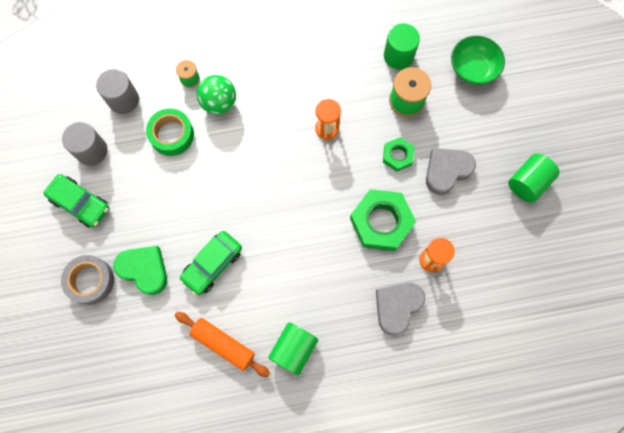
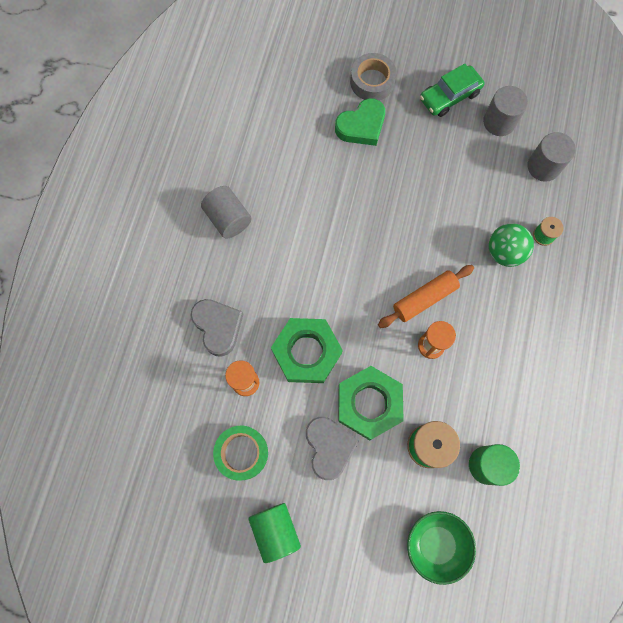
camera: 115 degrees right, 0 degrees up
(172, 135) = (486, 196): green tape -> green tape (242, 453)
(212, 264) = (339, 182): green car -> none
(223, 344) = (263, 164): orange rolling pin -> orange rolling pin (424, 299)
(293, 349) = (228, 219): green cylinder -> grey cylinder
(397, 156) = (369, 404): green nut -> green nut, size x1.85

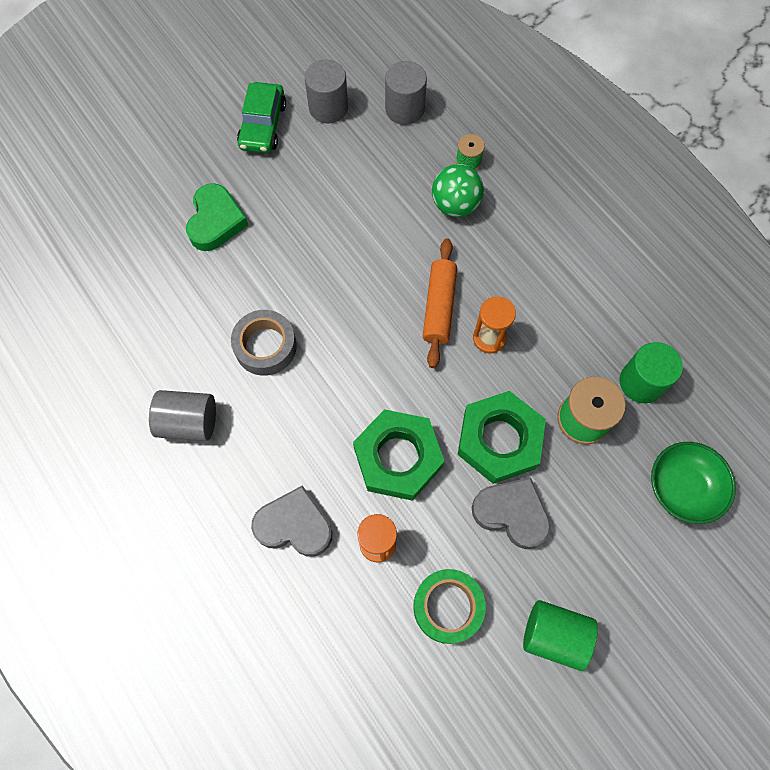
camera: 50 degrees left, 5 degrees down
(372, 82) = (180, 176): grey tape -> grey tape (265, 346)

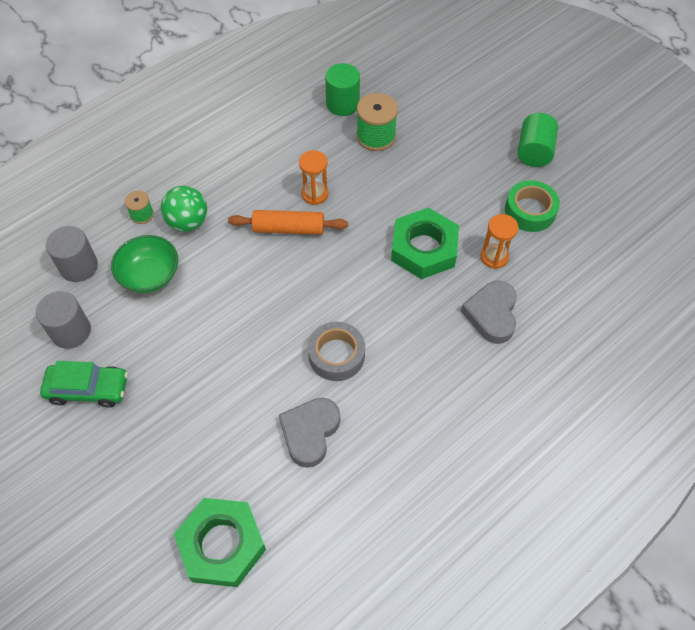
camera: 95 degrees left, 10 degrees down
(189, 422) = (416, 408): grey cylinder -> none
(216, 221) = (204, 417): green heart -> none
(499, 440) = (399, 185): green nut -> green nut (222, 545)
(511, 513) = (454, 176): grey heart -> grey heart (310, 432)
(682, 488) = (419, 85): green bowl -> green bowl (150, 275)

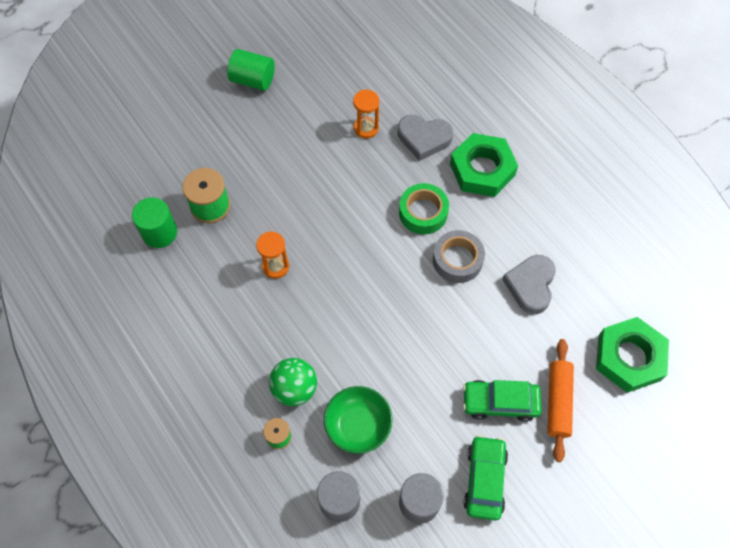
camera: 85 degrees left, 5 degrees up
(169, 402) = (500, 402): none -> green car
(288, 229) = (315, 292): orange rolling pin -> orange rolling pin (558, 402)
(310, 432) = (530, 285): grey heart -> grey heart turned 75 degrees clockwise
(423, 248) = (351, 180): green nut -> green nut (482, 169)
(530, 211) = (320, 94): green tape -> green tape (423, 212)

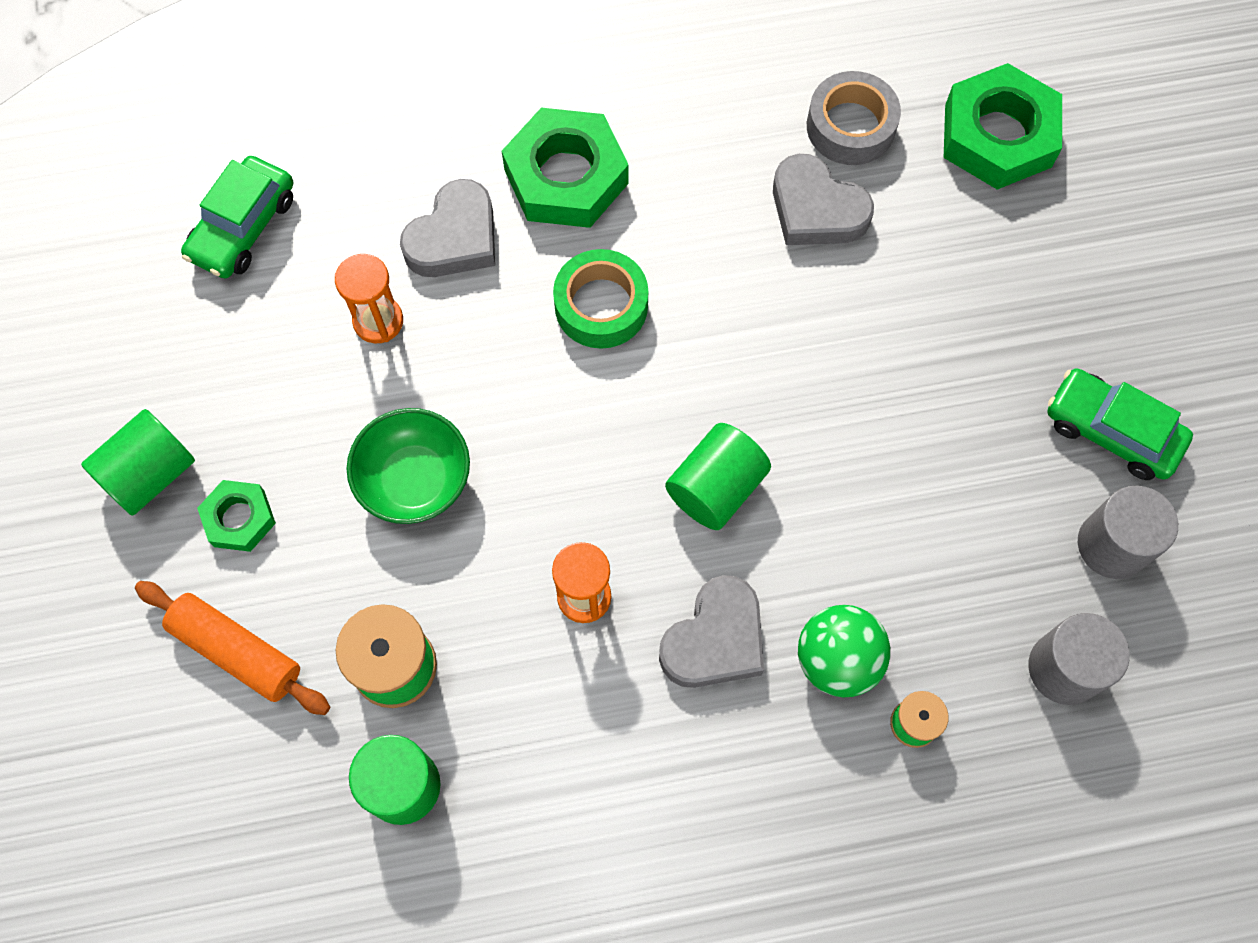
camera: 65 degrees left, 5 degrees up
(249, 120) = (239, 518): none -> green nut
(280, 330) = (715, 639): none -> grey heart
(356, 300) = (716, 488): none -> green cylinder
(358, 425) = (946, 583): green bowl -> green bowl (414, 480)
(457, 260) = (718, 294): grey tape -> grey tape (850, 126)
(500, 402) = (995, 349): green car -> green car (243, 227)
(558, 402) = (1028, 267): orange rolling pin -> orange rolling pin (237, 651)

